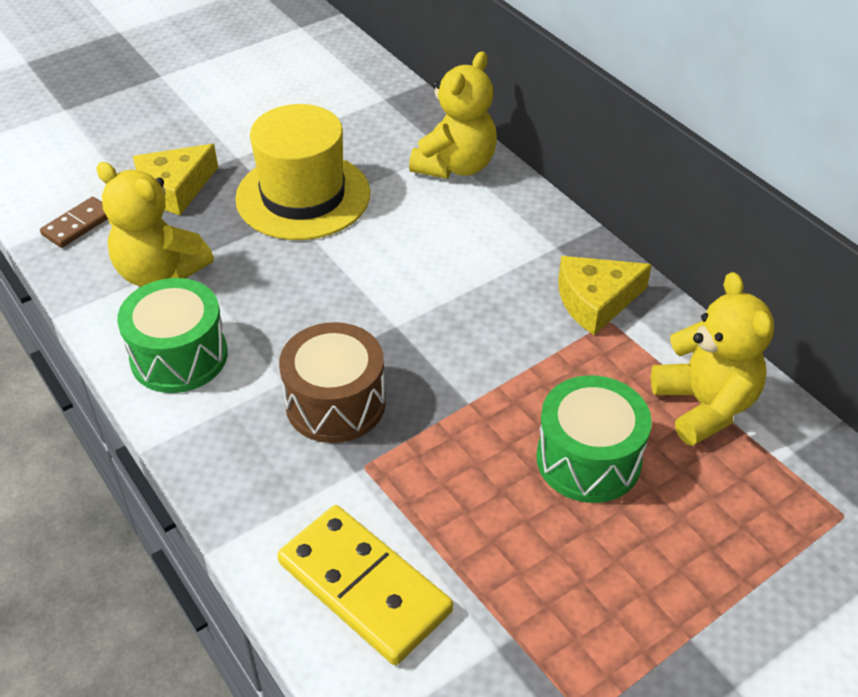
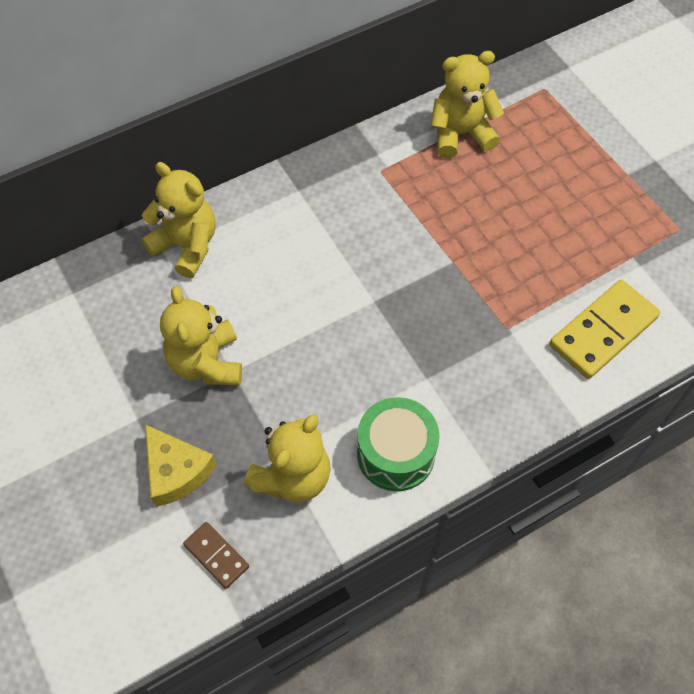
camera: 85 degrees left, 15 degrees up
(303, 196) = (206, 363): yellow hat -> yellow teddy bear
(335, 403) = (450, 343): brown drum -> none
(588, 459) = (503, 201): green drum -> none
(596, 301) = (360, 175): yellow cheese -> none

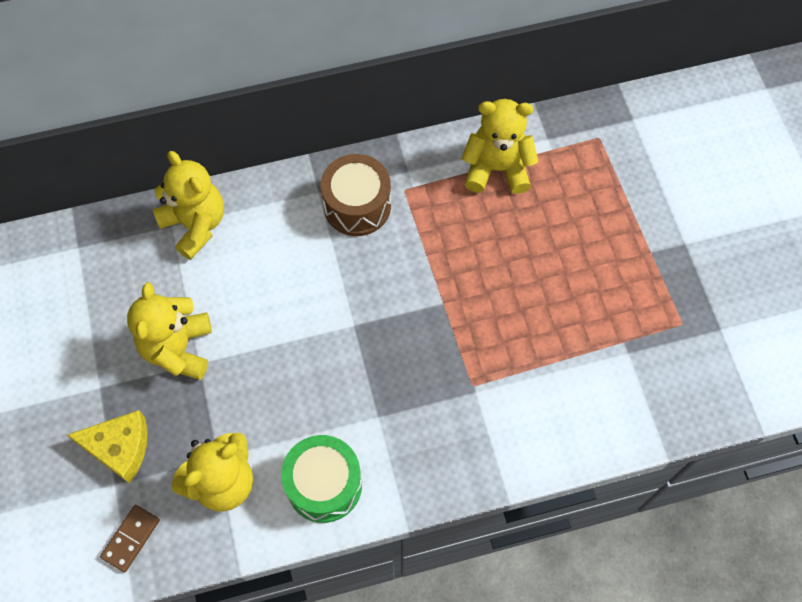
camera: 15 degrees right, 5 degrees up
(176, 471) = (119, 447): yellow cheese -> yellow cheese turned 60 degrees counterclockwise
(216, 556) = (131, 538): brown domino -> brown domino turned 60 degrees clockwise
(340, 194) = (357, 206): none -> brown drum
(603, 331) = (565, 412): yellow domino -> none

